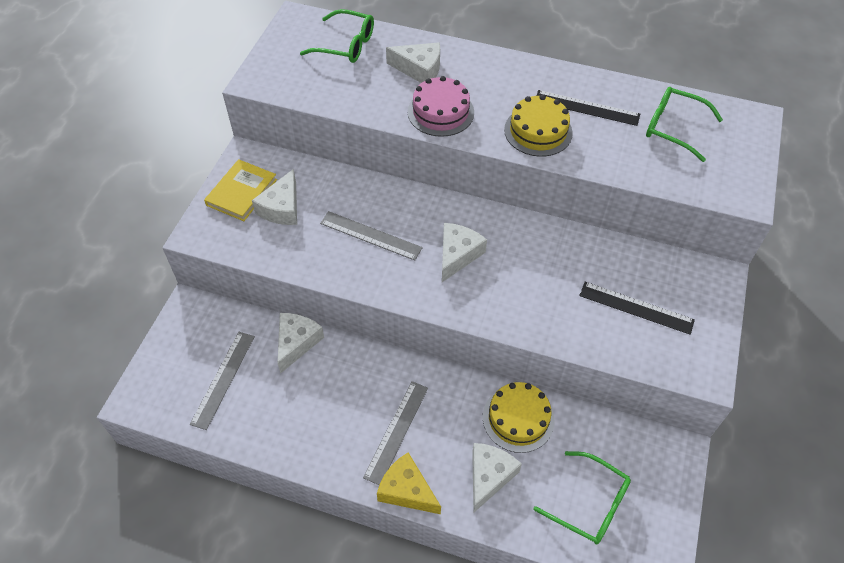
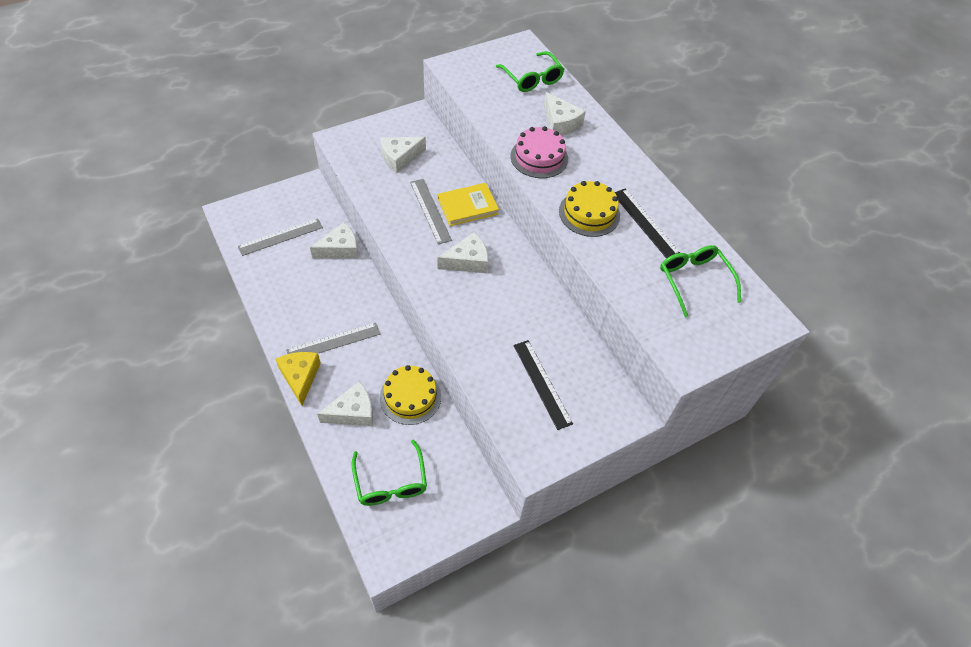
camera: 40 degrees right, 0 degrees up
(241, 192) = (388, 133): yellow book -> yellow book (467, 206)

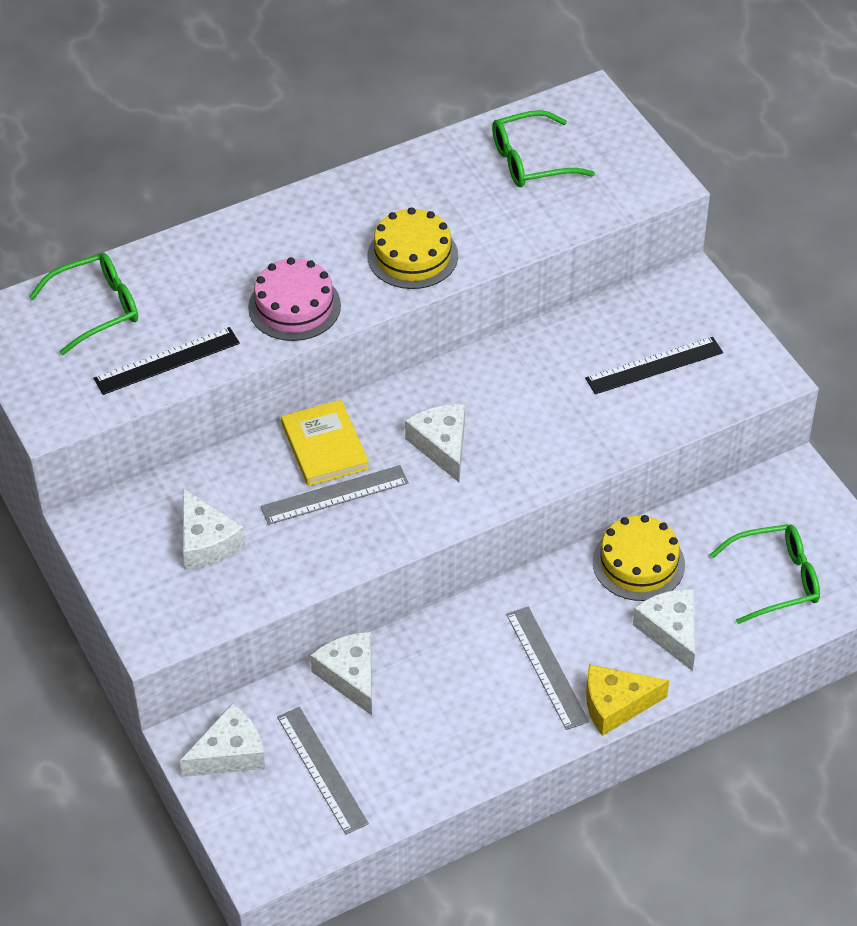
camera: 85 degrees left, 5 degrees down
(560, 123) = (213, 278): white cheese -> white cheese (230, 753)
(645, 223) = (429, 198): black ruler -> black ruler (167, 361)

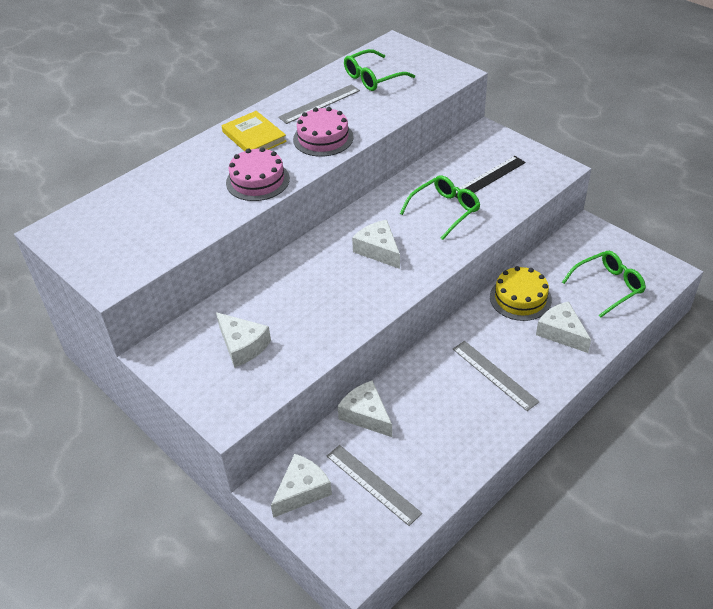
camera: 15 degrees left, 5 degrees down
(97, 308) = (121, 210): green glasses -> green glasses (445, 210)
(167, 361) = (181, 230): black ruler -> none
(324, 446) = (301, 268): yellow book -> yellow book (254, 137)
(334, 495) = (320, 295): grey ruler -> grey ruler (319, 104)
(412, 256) = (323, 138): yellow cake -> pink cake
(616, 705) = (551, 386): yellow cheese -> none

